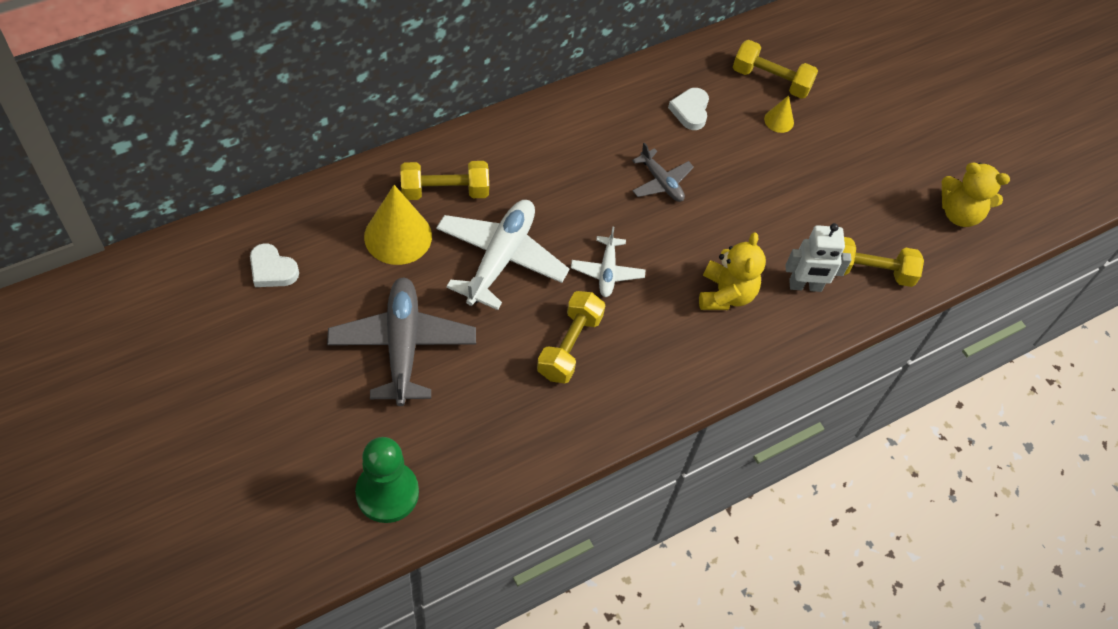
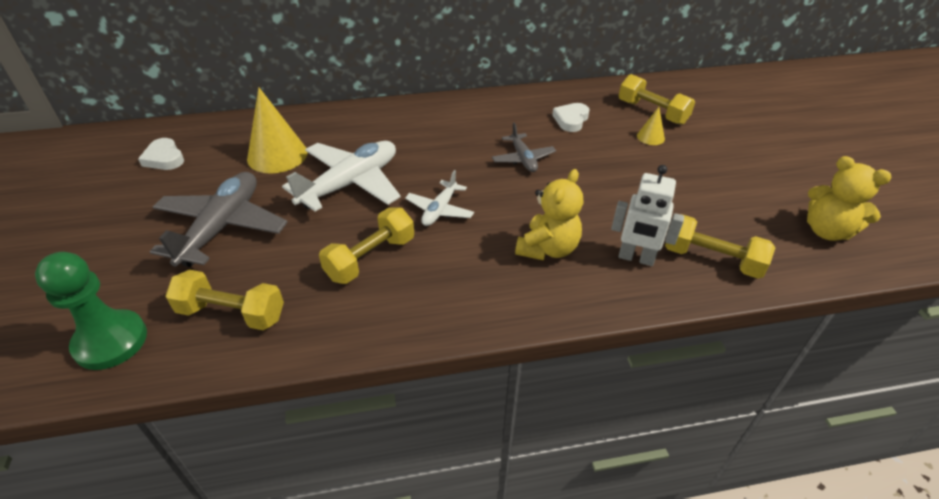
camera: 25 degrees right, 15 degrees down
(445, 191) = (335, 135): yellow dumbbell -> yellow dumbbell (232, 313)

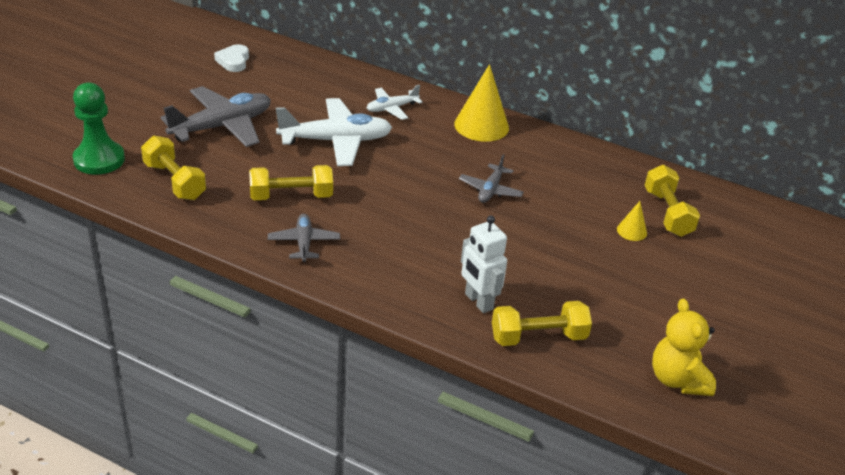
camera: 35 degrees right, 5 degrees down
(277, 155) = (309, 95): yellow cone -> yellow cone (481, 126)
(436, 297) = (304, 243): none -> grey plane
(440, 210) = (376, 191): white plane -> white plane (392, 108)
(548, 249) = (420, 258): yellow teddy bear -> none
(571, 120) = (578, 182): white heart -> none
(712, 259) = (538, 337): yellow dumbbell -> yellow dumbbell turned 75 degrees counterclockwise

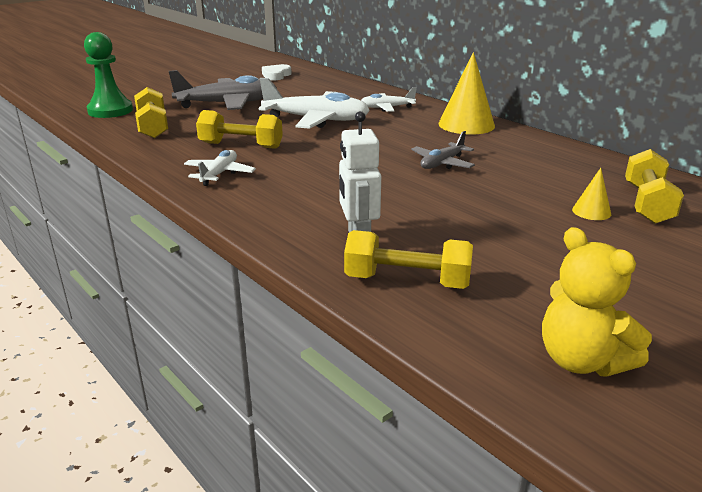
camera: 25 degrees right, 10 degrees down
(304, 243) = (219, 174): grey plane -> white plane
(677, 379) = (581, 360): yellow teddy bear -> yellow teddy bear turned 45 degrees counterclockwise

